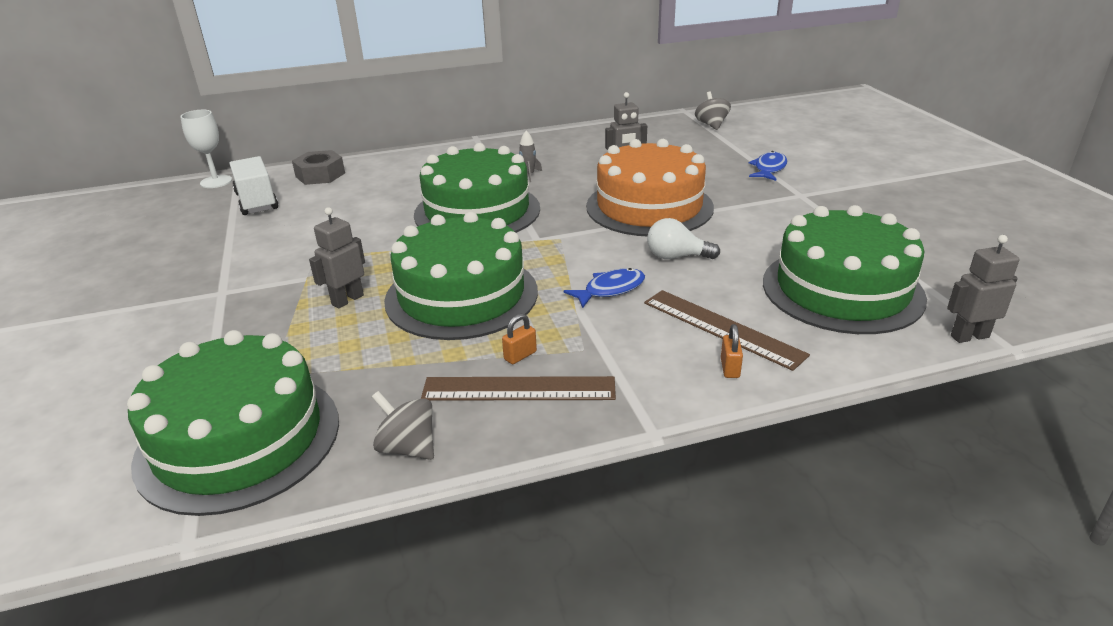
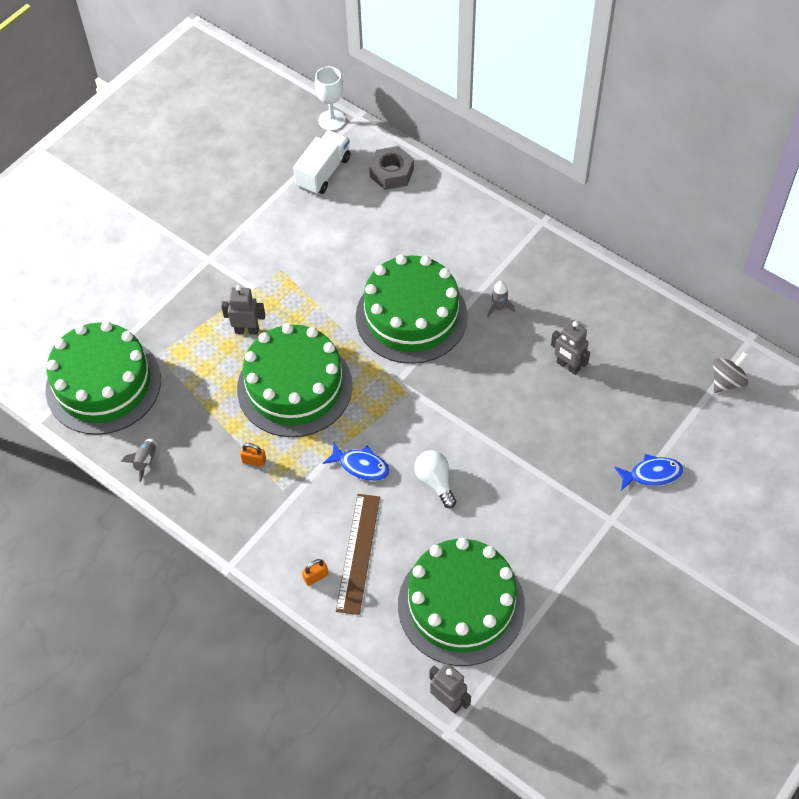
camera: 55 degrees right, 25 degrees up
(408, 447) = (145, 461): grey spinning top -> grey rocket
(519, 389) = (223, 480): brown ruler -> none
(649, 206) = (505, 423): orange cake -> none

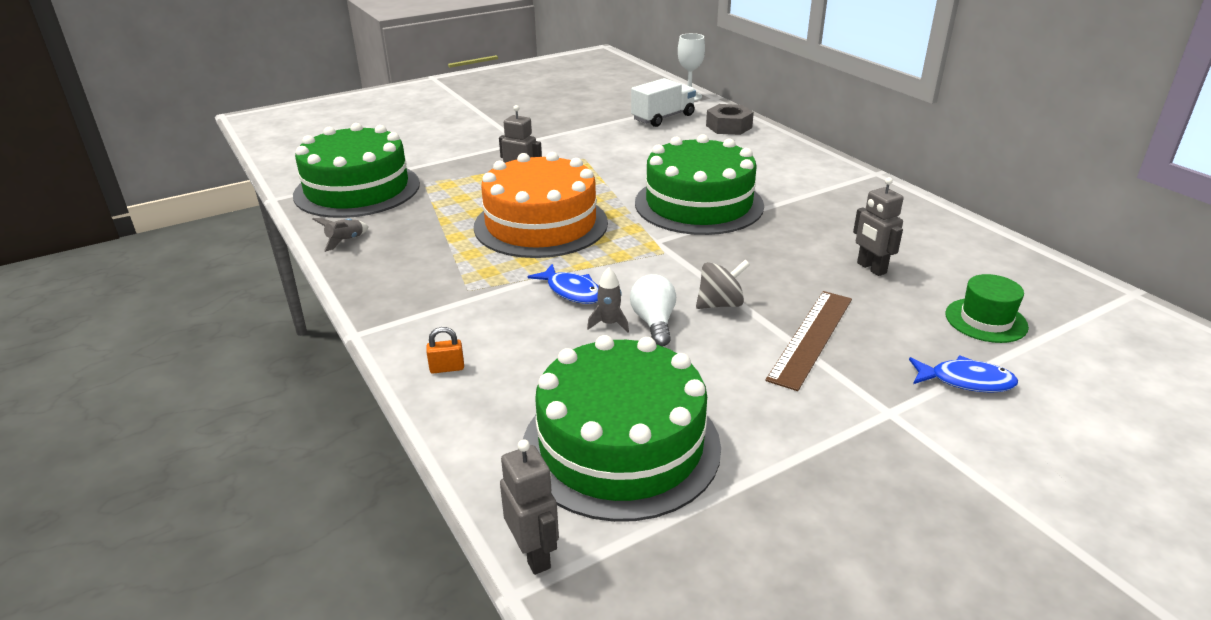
camera: 20 degrees right, 25 degrees down
(254, 461) = (455, 263): orange padlock -> none
(294, 387) = (541, 224): green cake -> orange cake
(358, 553) = (516, 360): brown ruler -> brown ruler (811, 338)
(498, 308) = (801, 215): grey rocket -> grey rocket (609, 324)
(656, 404) = (986, 320): none -> green hat
(727, 382) = (1097, 321): grey spinning top -> grey spinning top (720, 304)

